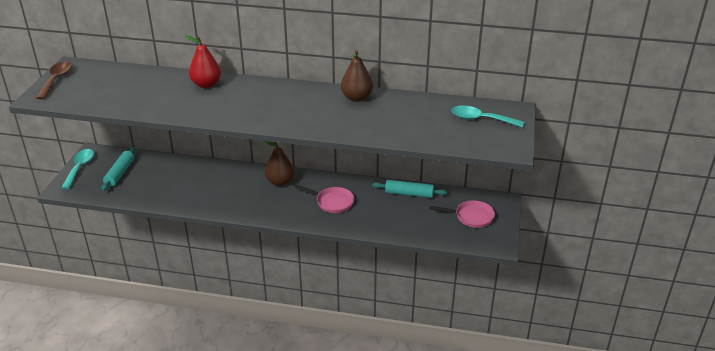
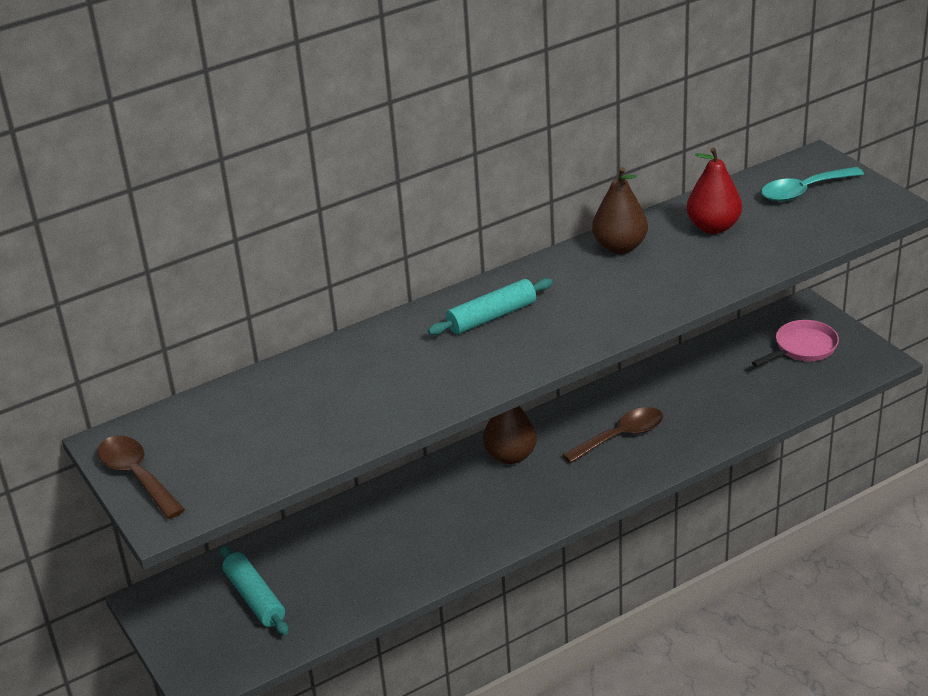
camera: 40 degrees left, 0 degrees up
(80, 168) = (173, 635): turquoise spoon -> none
(206, 84) = (389, 345): red pear -> red pear (713, 227)
(332, 202) = (621, 436): pink pan -> brown spoon
(409, 194) = (692, 366): turquoise rolling pin -> turquoise rolling pin (491, 316)

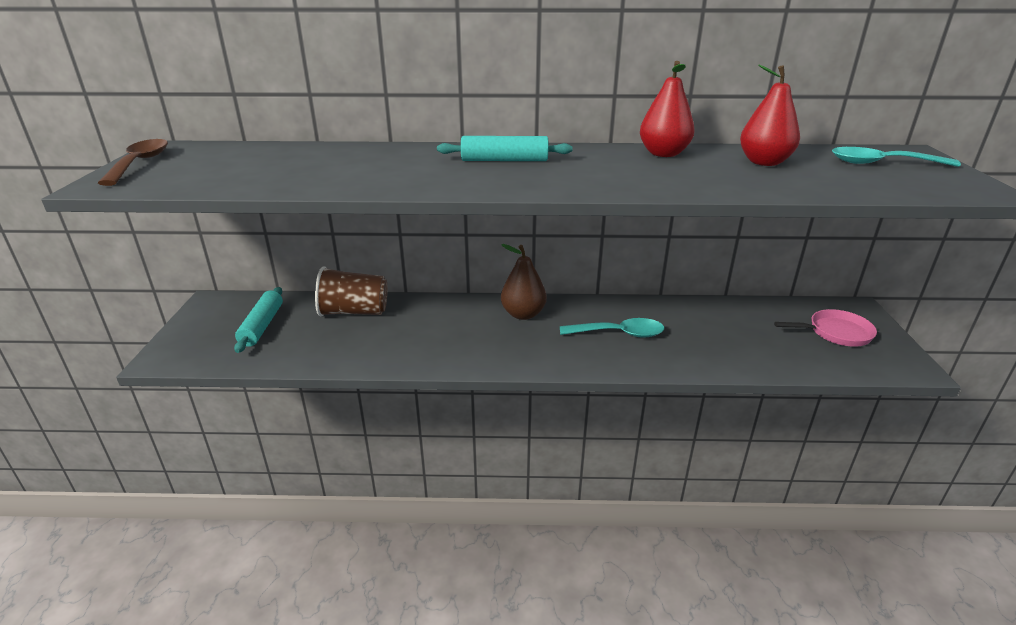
camera: 30 degrees right, 5 degrees down
(333, 535) = (354, 312): none -> brown cup
(620, 247) = (663, 154): brown pear -> red pear
(621, 436) = (619, 334): brown spoon -> turquoise spoon

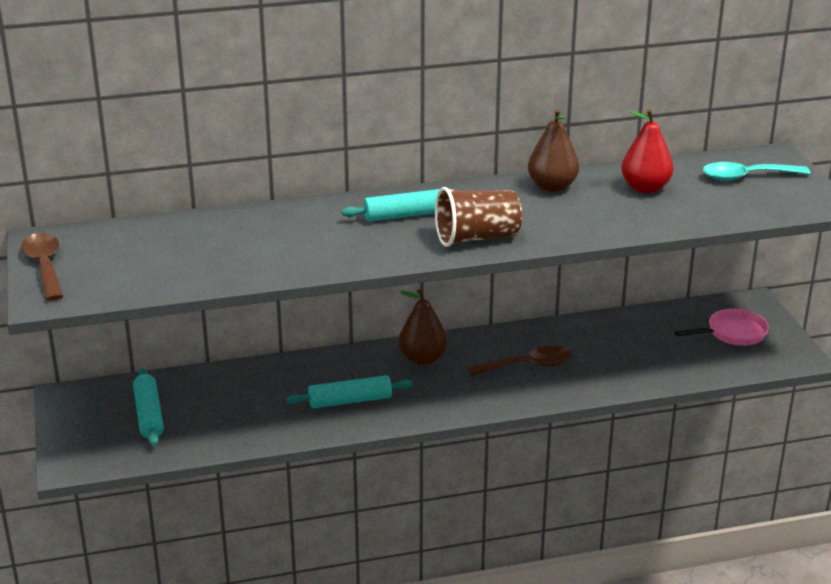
camera: 15 degrees left, 0 degrees up
(354, 312) = (239, 384): brown cup -> brown cup (477, 238)
(439, 340) = (350, 401): none -> turquoise rolling pin
(619, 334) = (527, 366): turquoise spoon -> brown spoon
(663, 154) = (552, 187): red pear -> brown pear

